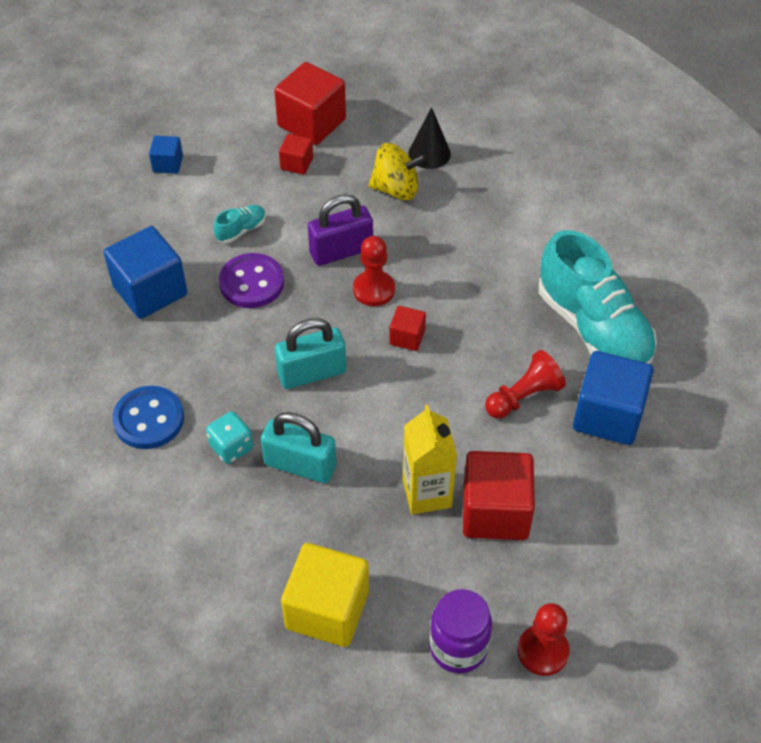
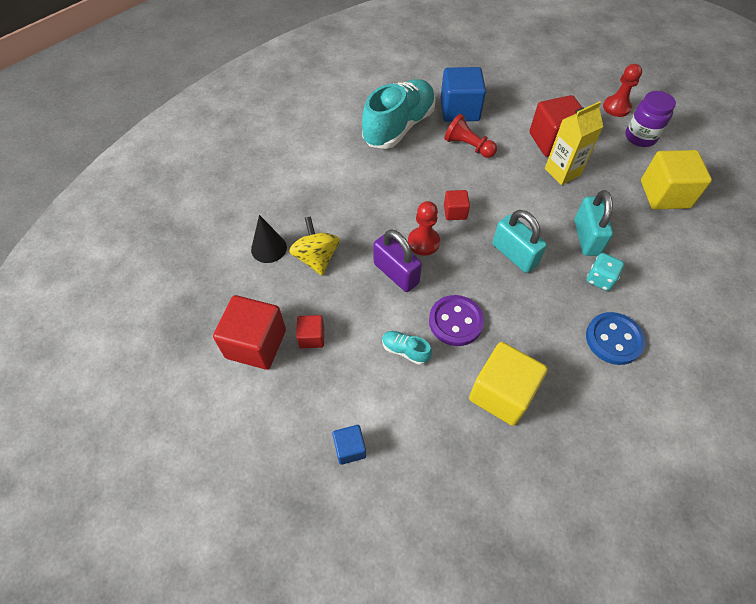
camera: 110 degrees left, 5 degrees up
(150, 291) = (501, 393): blue cube -> yellow cube

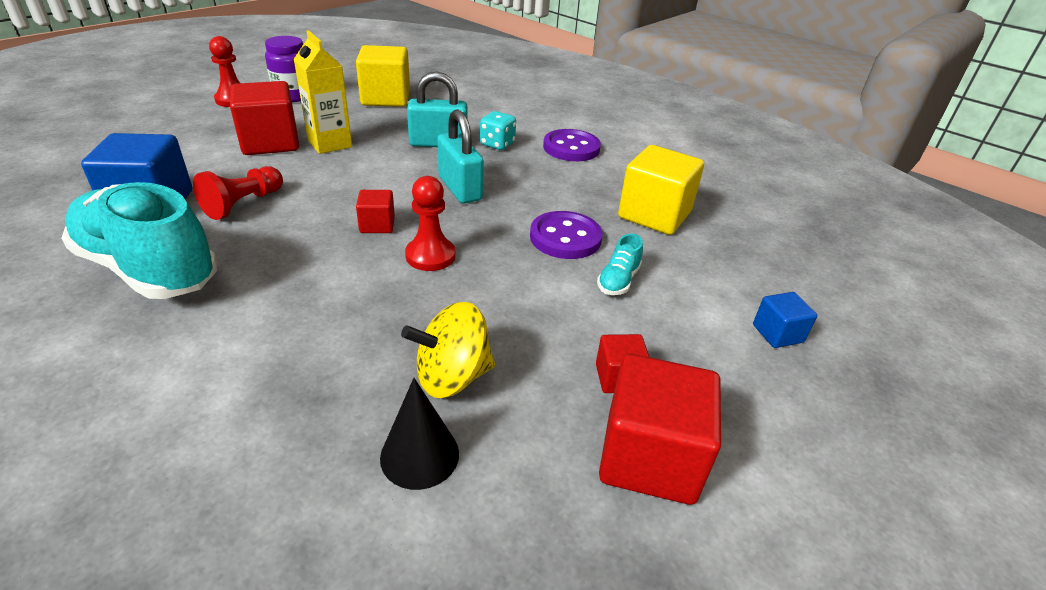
camera: 95 degrees left, 20 degrees down
(396, 273) = (488, 284): purple padlock -> none
(514, 255) = (460, 188): turquoise padlock -> turquoise padlock turned 75 degrees counterclockwise
(613, 339) = (571, 148): blue button -> purple button

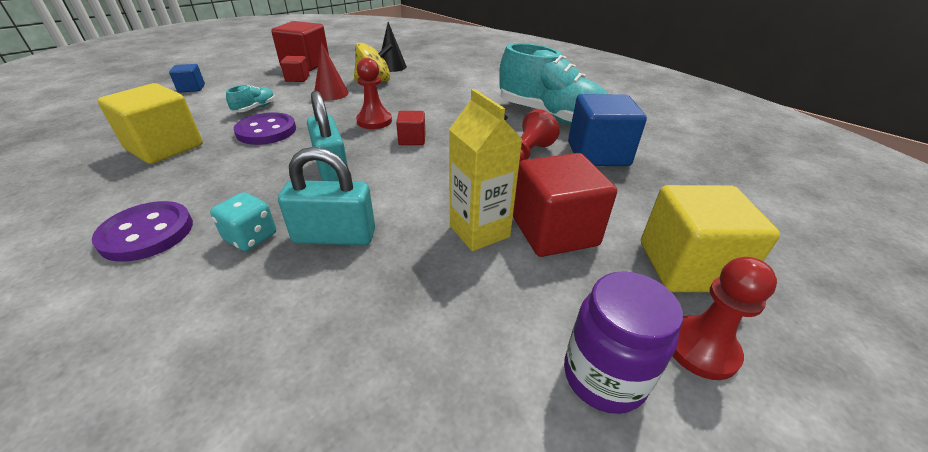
camera: 175 degrees left, 0 degrees up
(386, 98) = (408, 380): yellow cube -> yellow cube (687, 266)
(522, 324) = (331, 93): none -> red cone

